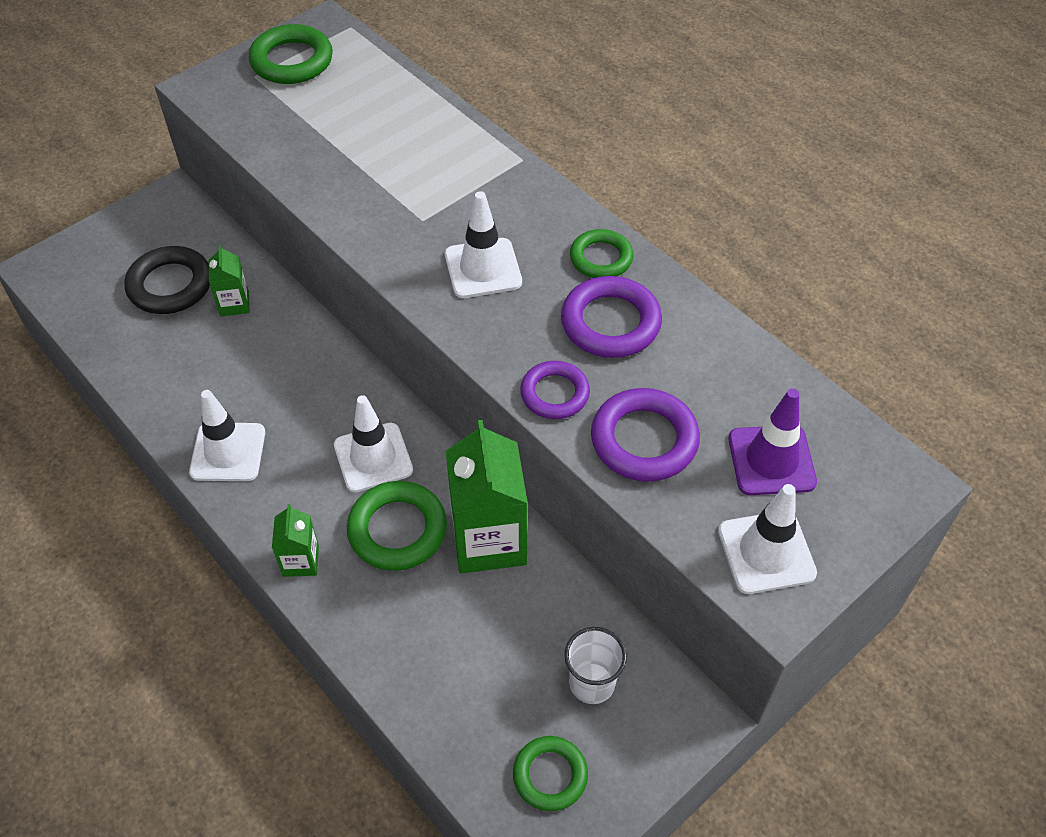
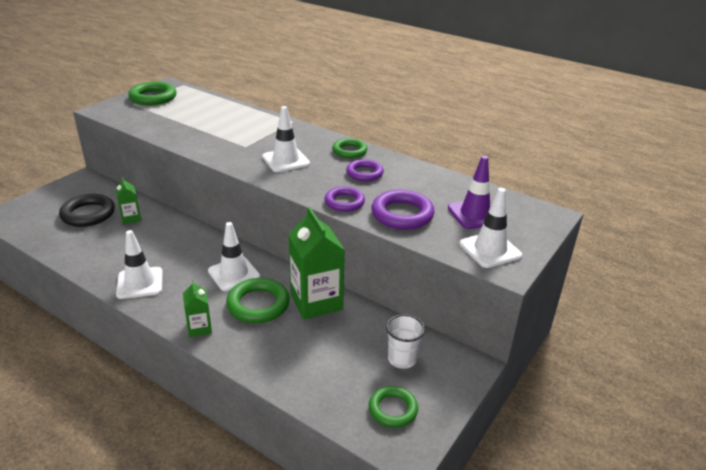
camera: 15 degrees left, 20 degrees down
(610, 323) = (364, 173): purple ring -> purple ring, size x0.66

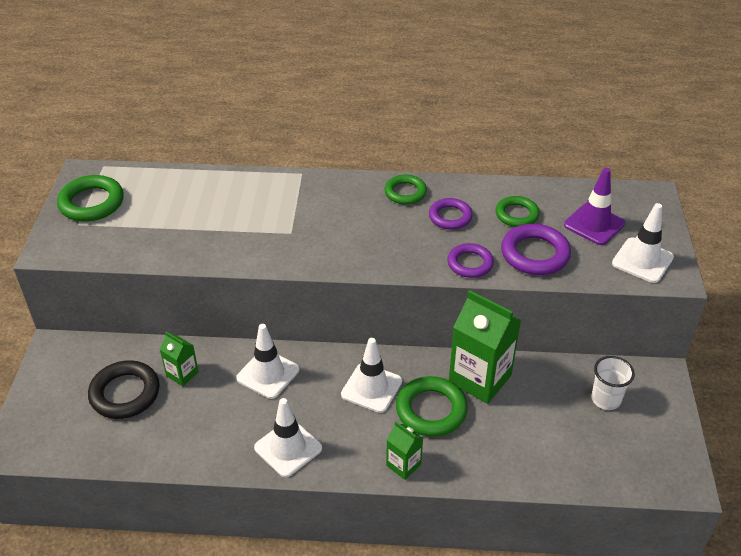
camera: 30 degrees left, 10 degrees up
(286, 160) = (355, 234): white traffic cone -> white traffic cone (268, 374)
(393, 409) = (642, 451): green ring -> green ring (516, 215)

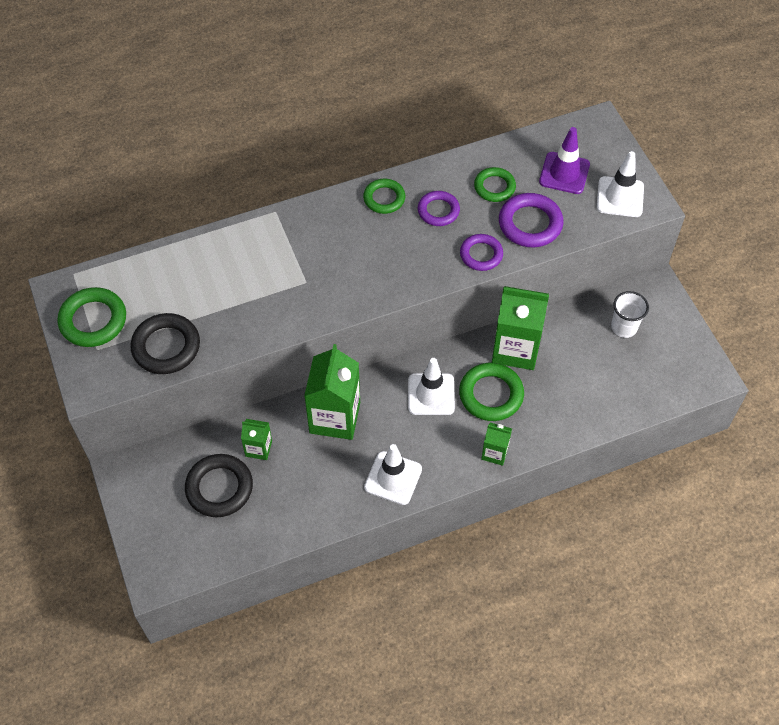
camera: 25 degrees left, 15 degrees up
(134, 241) = (166, 347): none -> black ring
(268, 374) = (335, 417): white traffic cone -> green carton

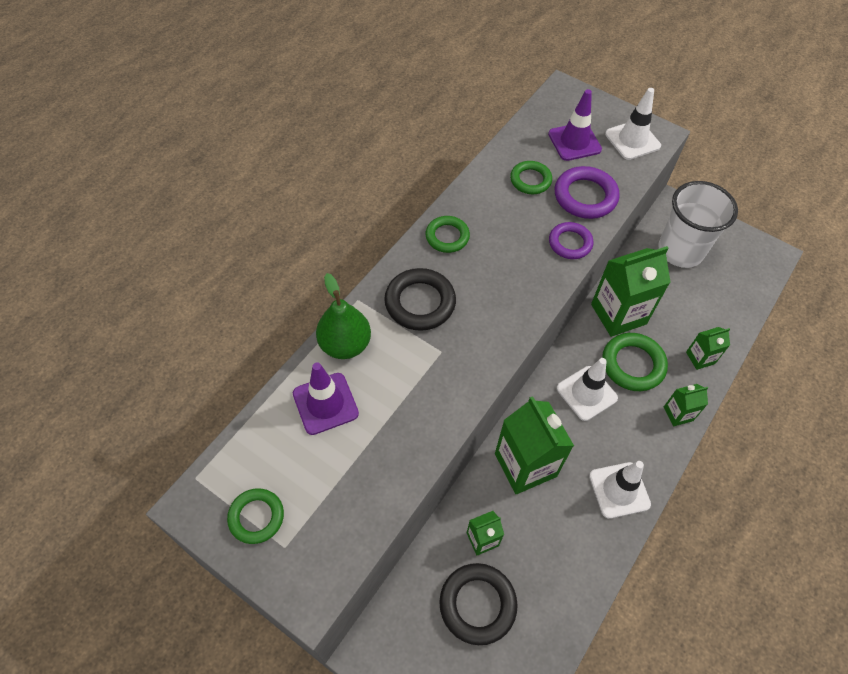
camera: 35 degrees left, 0 degrees up
(93, 320) = (256, 517): green ring -> green ring, size x0.66
(166, 347) = (357, 499): black ring -> black ring (420, 302)
(194, 273) = (325, 403): none -> purple traffic cone
(240, 239) = (345, 344): none -> green pear
(438, 211) = (502, 224): purple ring -> none
(556, 422) = (700, 358): none -> green carton
(624, 327) = (680, 251): white cup -> white cup, size x1.86

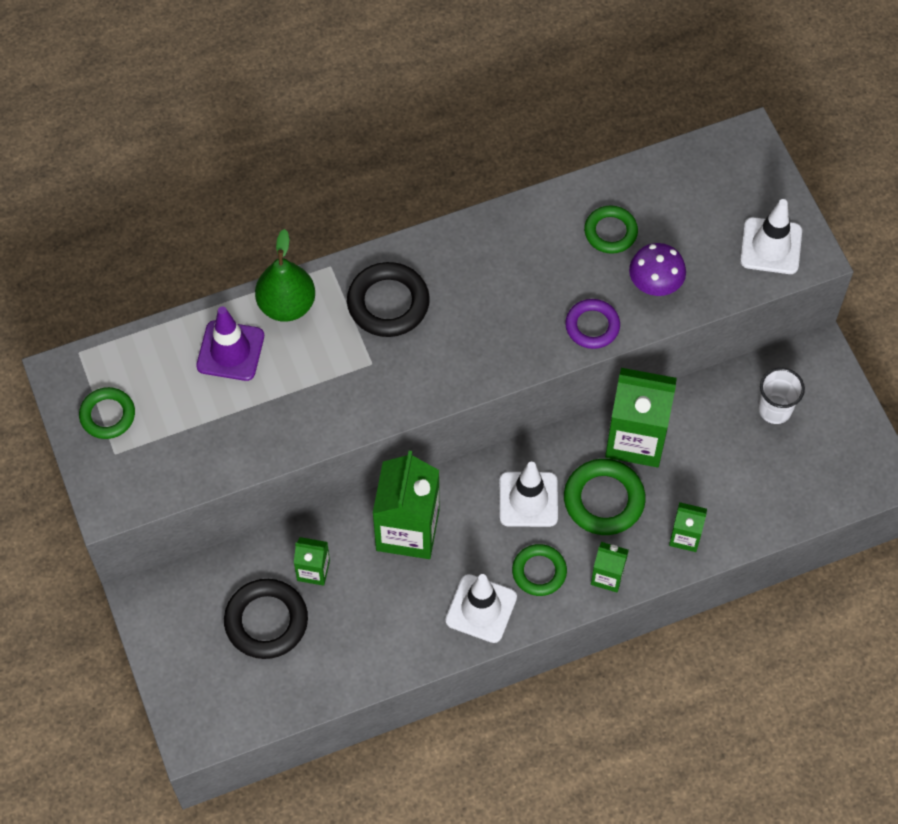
camera: 35 degrees right, 5 degrees up
(447, 237) = (469, 248): green ring -> green ring (539, 572)
(574, 142) = (700, 212): purple traffic cone -> none
(585, 196) = (655, 283): purple ring -> purple mushroom
(680, 251) = (775, 409): white cup -> white cup, size x0.54

